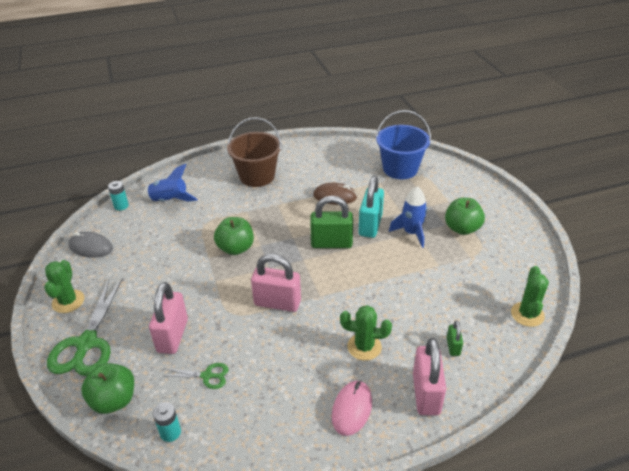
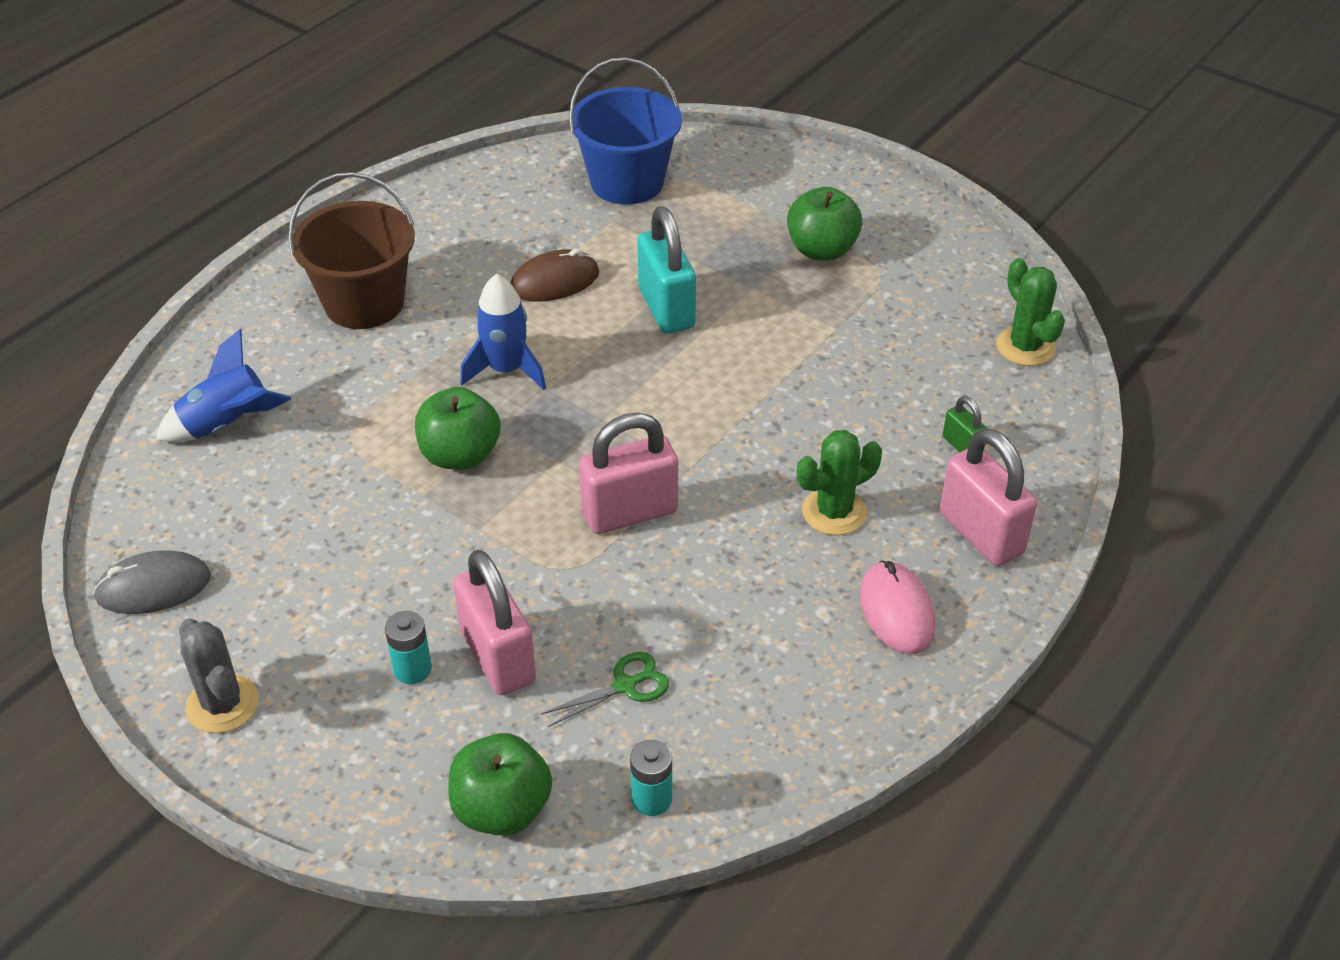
camera: 35 degrees left, 5 degrees up
(68, 301) = (222, 704): green cactus -> grey cactus
(86, 344) = (347, 753): green scissors -> none
(121, 206) = (129, 480): turquoise battery -> turquoise battery (412, 669)
(331, 243) = (627, 369): green padlock -> none
(411, 233) = (747, 292): blue rocket -> blue rocket (506, 370)

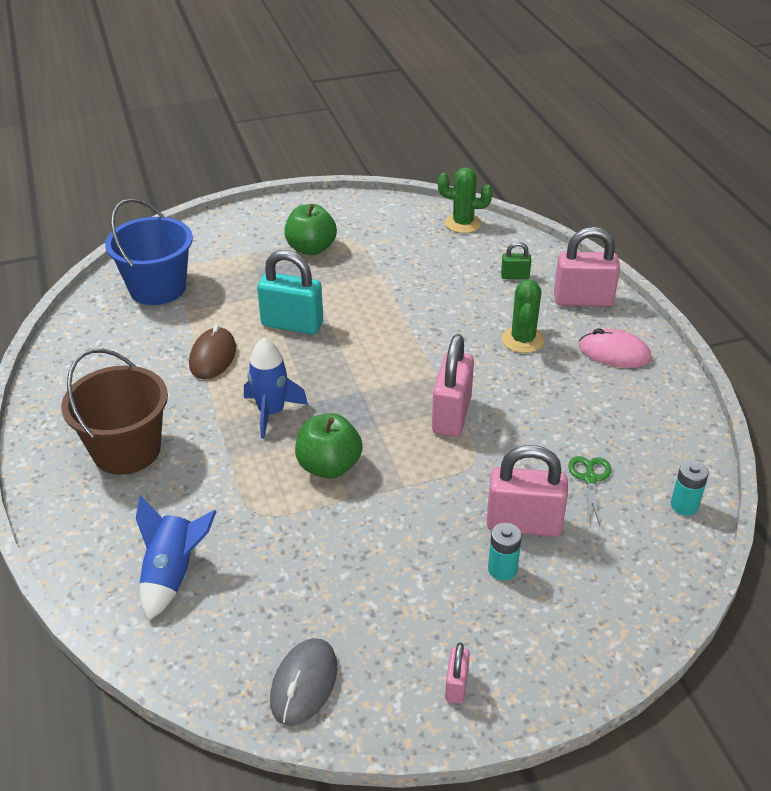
camera: 55 degrees left, 5 degrees down
(222, 704) = (456, 685): grey cactus -> pink padlock
(502, 809) = (650, 574): green apple -> none

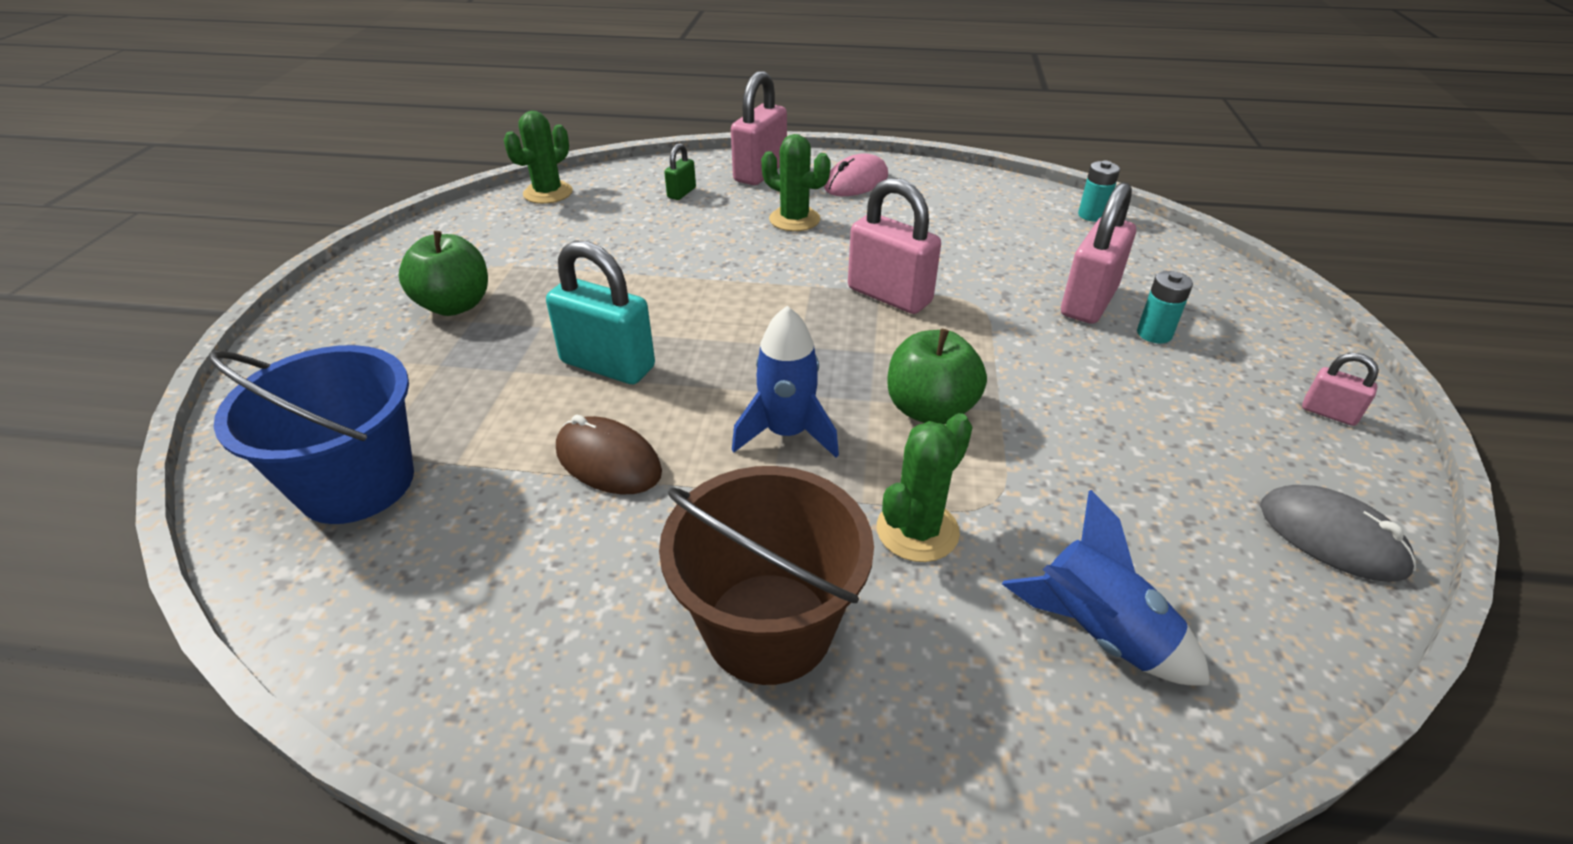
camera: 65 degrees left, 0 degrees up
(217, 486) = (917, 530): none -> green cactus
(292, 324) = (608, 365): turquoise padlock -> turquoise padlock turned 75 degrees clockwise
(590, 478) = (1034, 247): green scissors -> none

